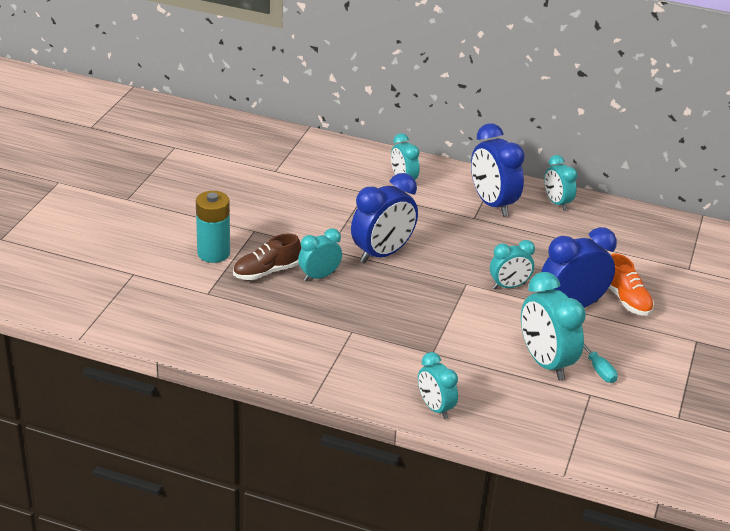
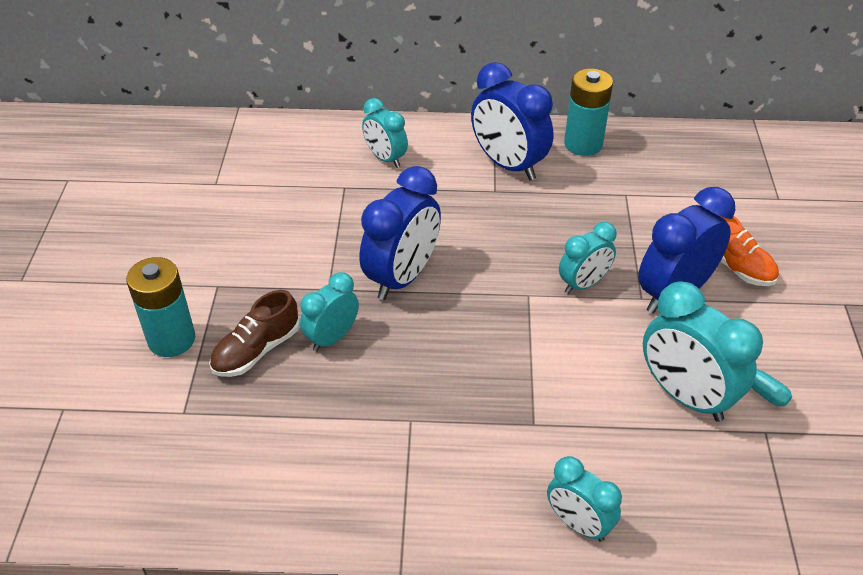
camera: 15 degrees left, 10 degrees up
(557, 203) = (583, 144): turquoise clock -> turquoise battery

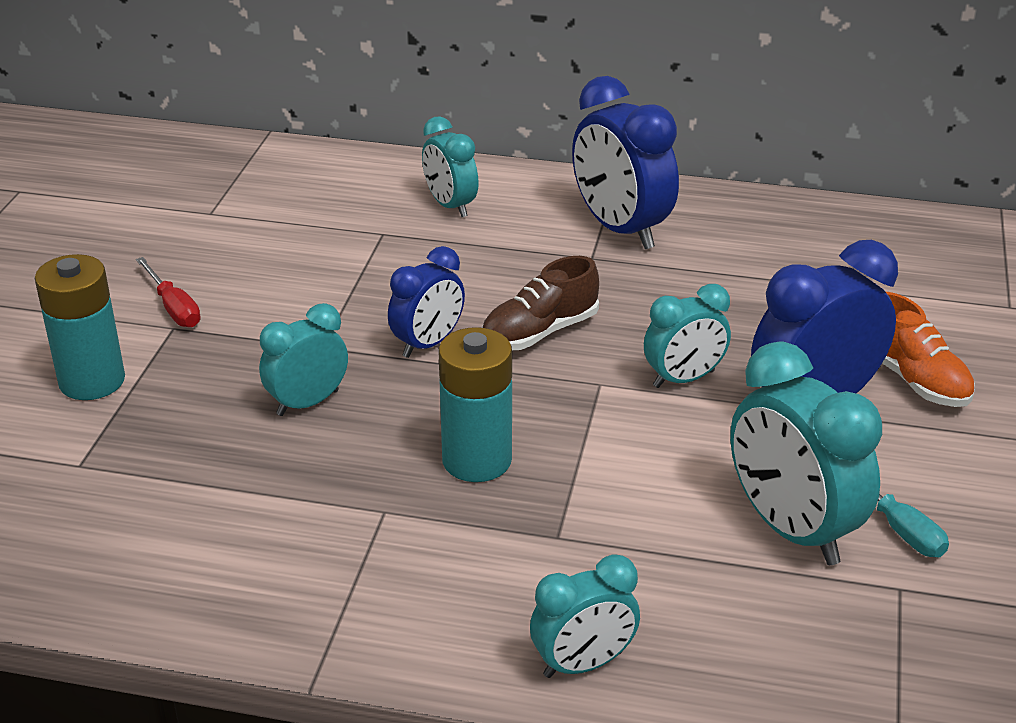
camera: 10 degrees right, 10 degrees down
(213, 269) = (173, 308): none -> red screwdriver
(256, 350) = (200, 406): brown shoe -> brown shoe (539, 332)
(402, 277) = (428, 344): blue clock -> blue clock, size x0.60
(578, 524) = (583, 664): turquoise clock -> turquoise clock turned 75 degrees counterclockwise
(583, 144) = (737, 215): turquoise battery -> turquoise battery (477, 460)

